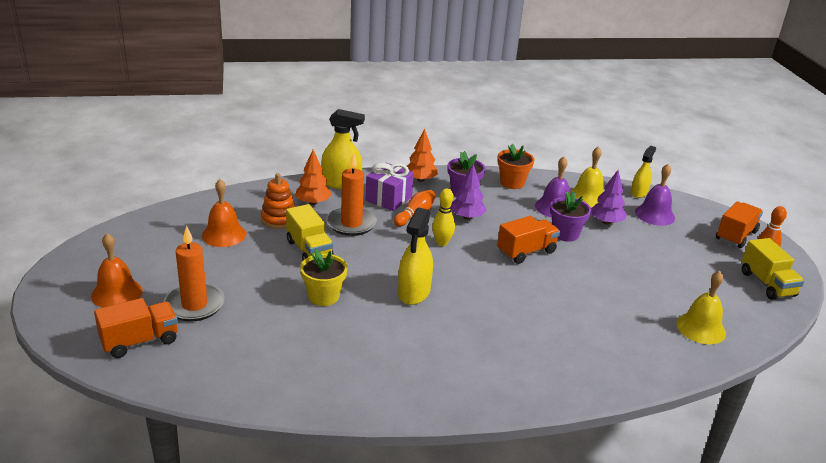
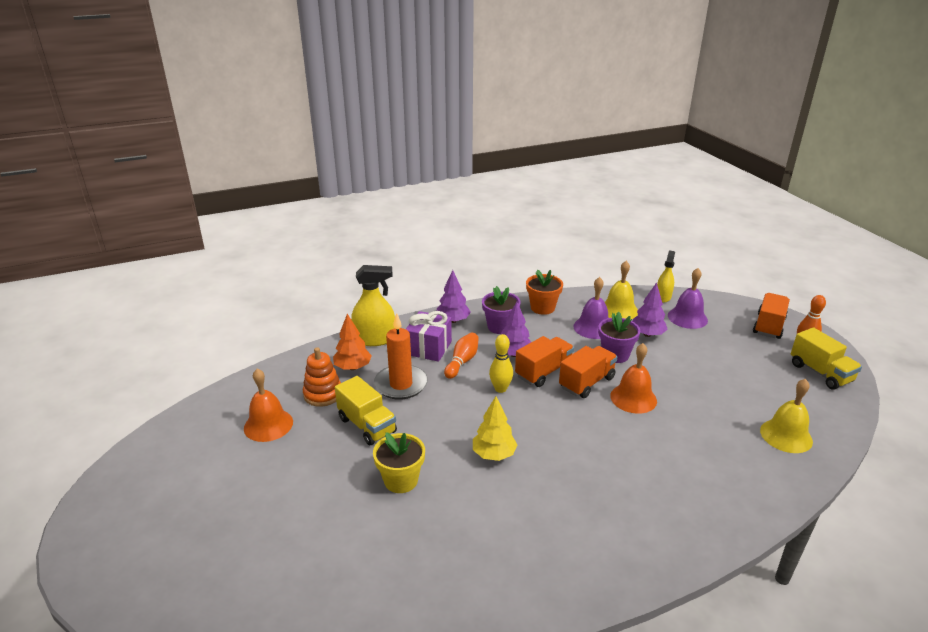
camera: 10 degrees left, 0 degrees up
(117, 293) = (164, 528): orange bell -> orange bell (633, 398)
(140, 341) = (208, 588): orange truck -> orange truck (543, 372)
(194, 305) = (260, 523): orange candle -> none
(414, 292) = (494, 454): yellow spray bottle -> yellow tree
(420, 180) = (453, 320): orange tree -> purple tree

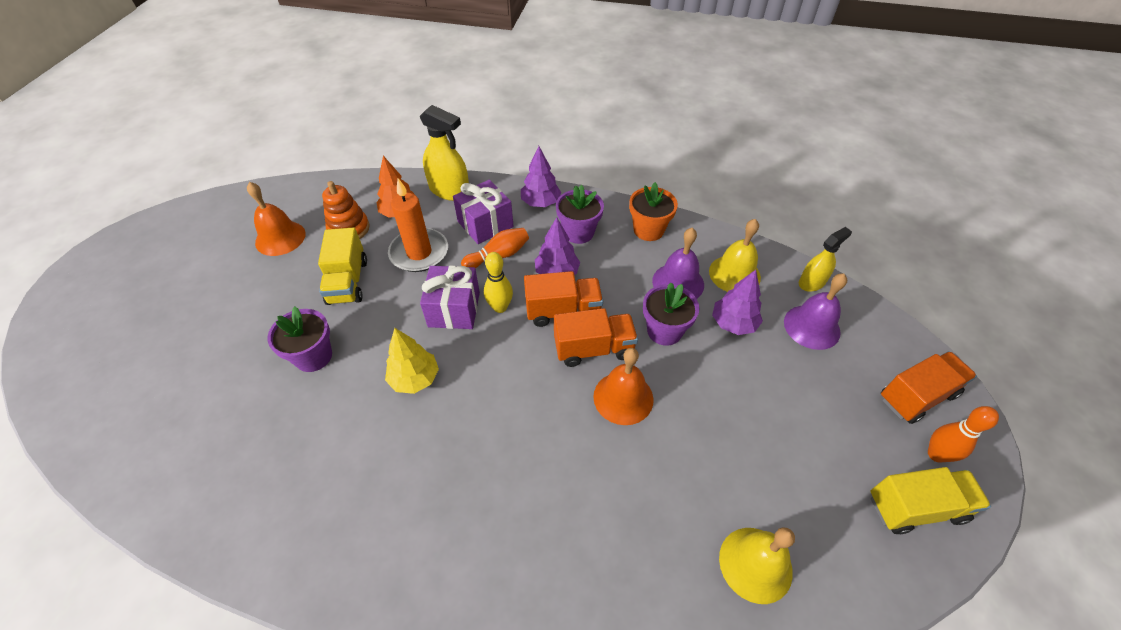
camera: 35 degrees right, 20 degrees up
(401, 480) = (313, 356): yellow flower pot -> purple flower pot
(470, 404) = (454, 309): none -> purple gift
(820, 373) = (915, 507): yellow truck -> yellow truck turned 105 degrees counterclockwise

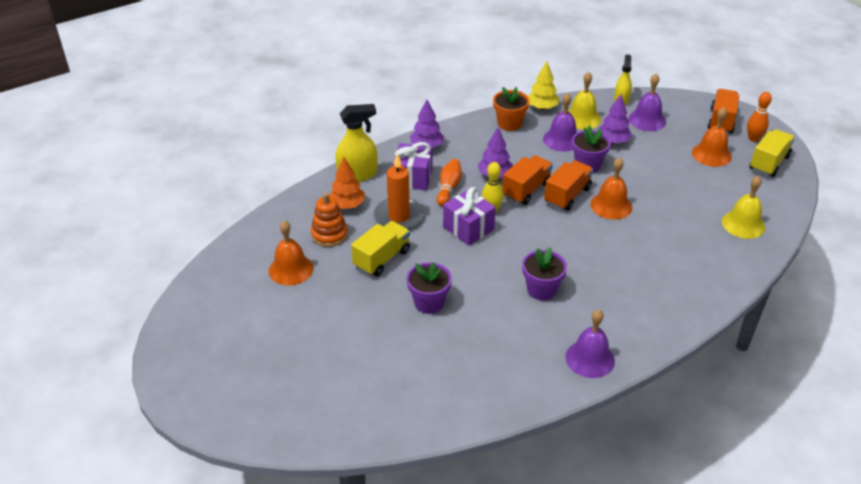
camera: 45 degrees left, 10 degrees down
(335, 563) = (590, 358): none -> purple bell
(348, 281) = (382, 259): yellow truck -> yellow truck turned 90 degrees counterclockwise
(415, 379) = (502, 270): yellow tree -> yellow tree (542, 107)
(578, 232) = (474, 148): purple flower pot -> purple flower pot (541, 290)
(841, 430) = (711, 154): none -> orange bell

